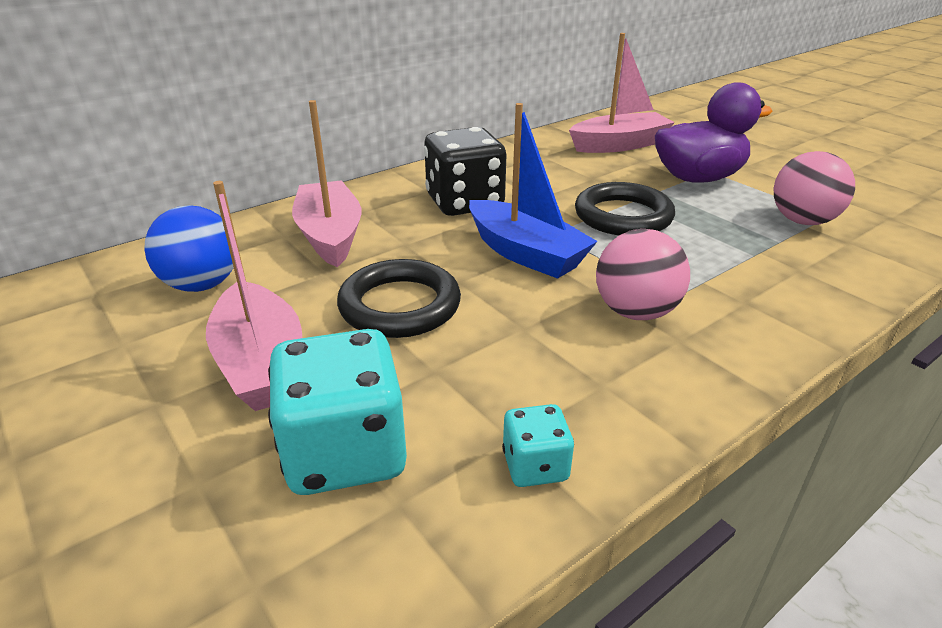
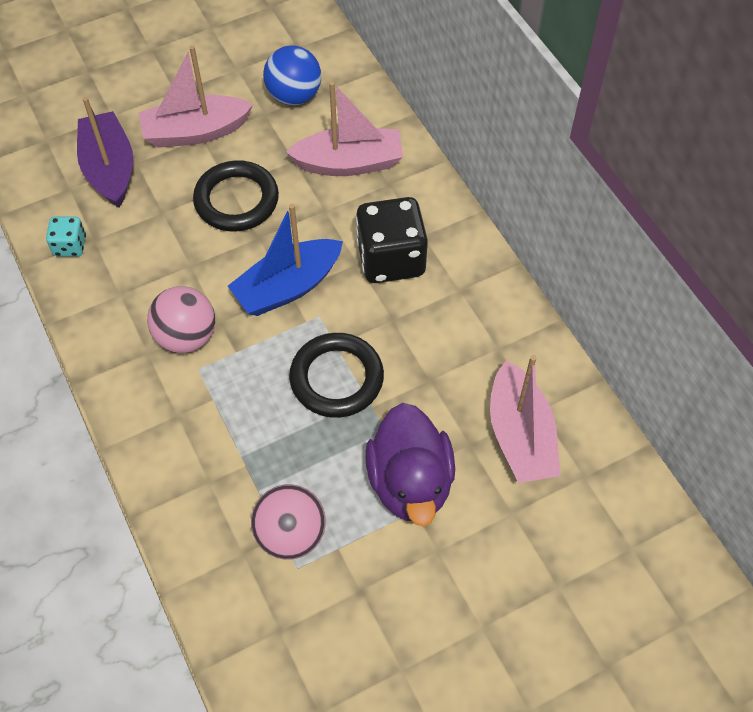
camera: 100 degrees right, 25 degrees up
(345, 452) = (110, 169): turquoise dice -> purple boat

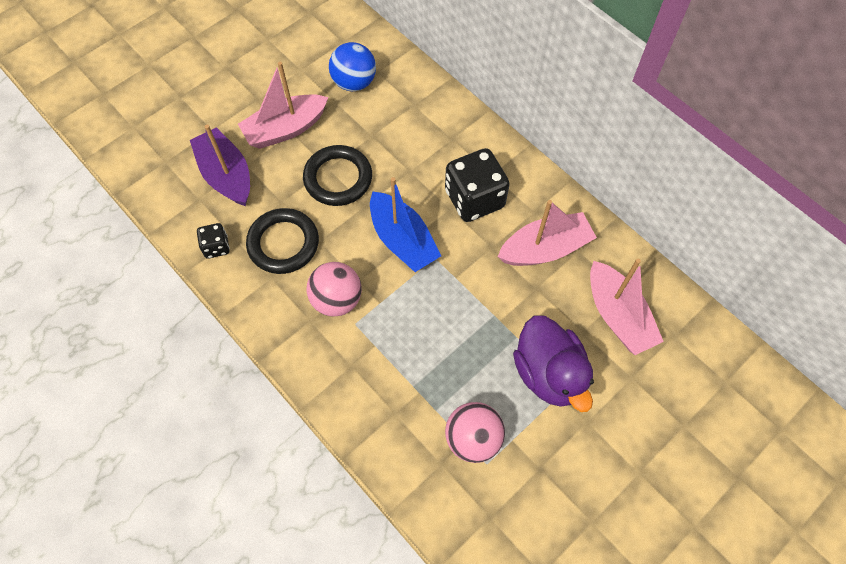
camera: 15 degrees left, 5 degrees up
(70, 246) = (216, 247): turquoise dice -> black dice
(288, 287) = (402, 240): blue boat -> blue boat turned 75 degrees counterclockwise
(336, 378) = (465, 305): black ring -> black ring (283, 243)
(349, 163) = (416, 128): pink boat -> pink boat (545, 249)

